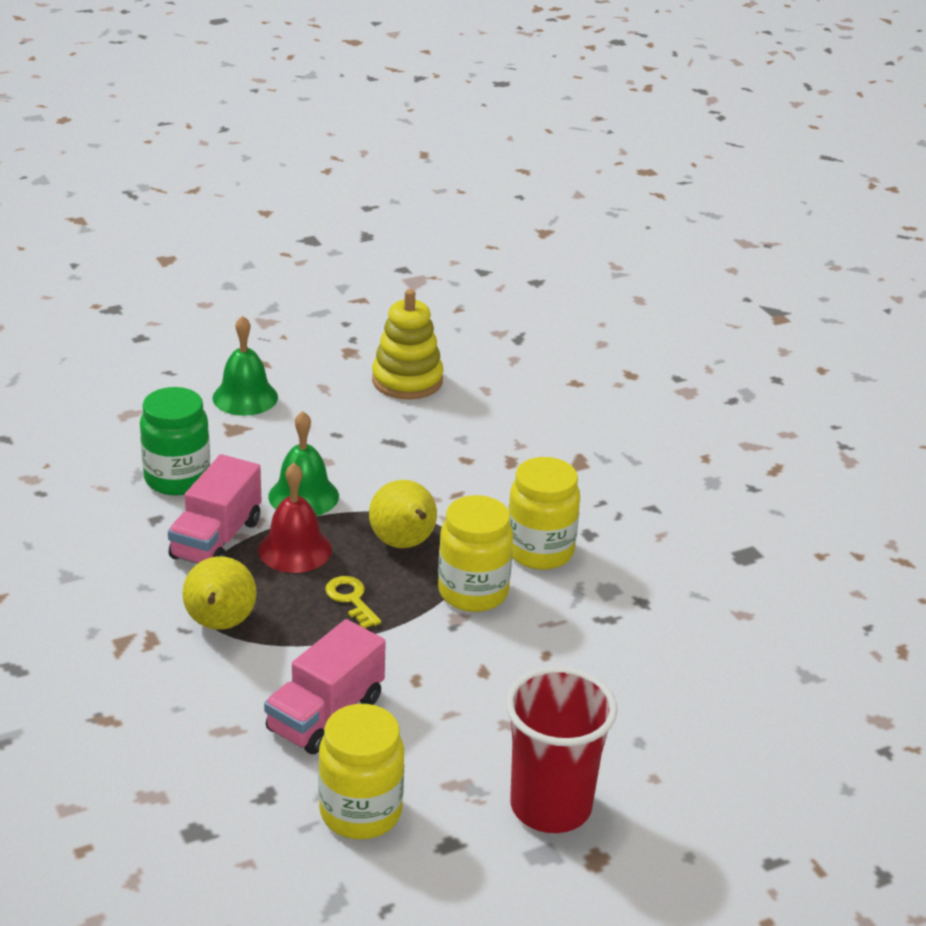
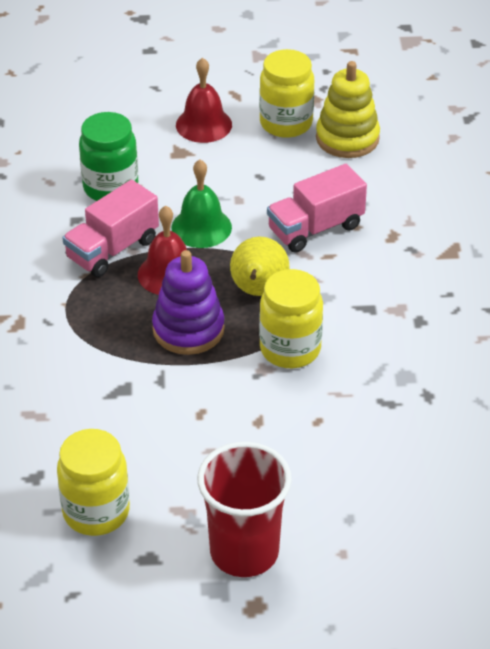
camera: 25 degrees right, 10 degrees up
(220, 624) = (76, 324): yellow pear -> none
(245, 397) = (203, 124): green bell -> red bell
(325, 714) = (114, 423): pink truck -> pink truck (315, 228)
(351, 599) = (188, 329): yellow key -> purple stacking toy
(540, 551) = (367, 326): yellow jar -> yellow jar (286, 123)

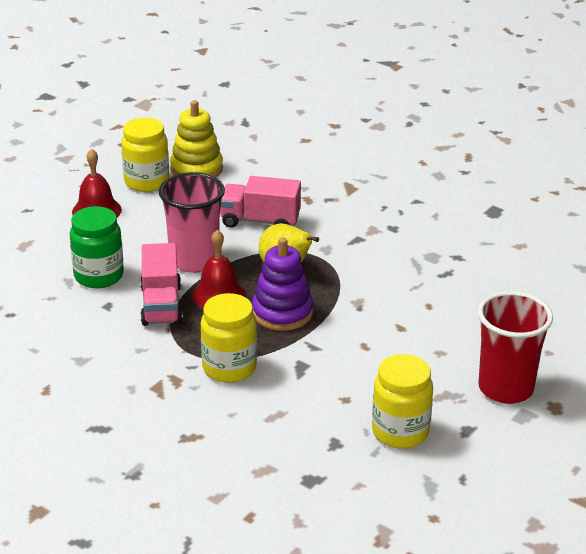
camera: 50 degrees left, 10 degrees down
(201, 227) = (194, 260): green bell -> pink cup
(290, 349) = (354, 284): yellow jar -> yellow jar (229, 368)
(315, 228) = (260, 221): pink truck -> pink truck turned 90 degrees clockwise

